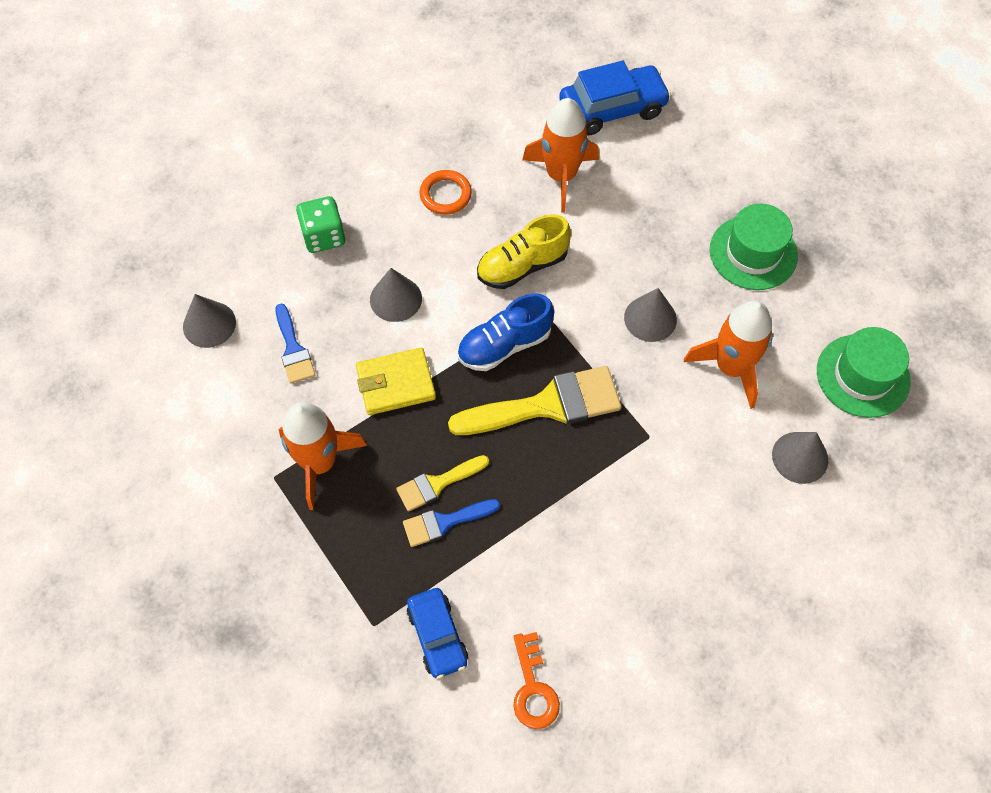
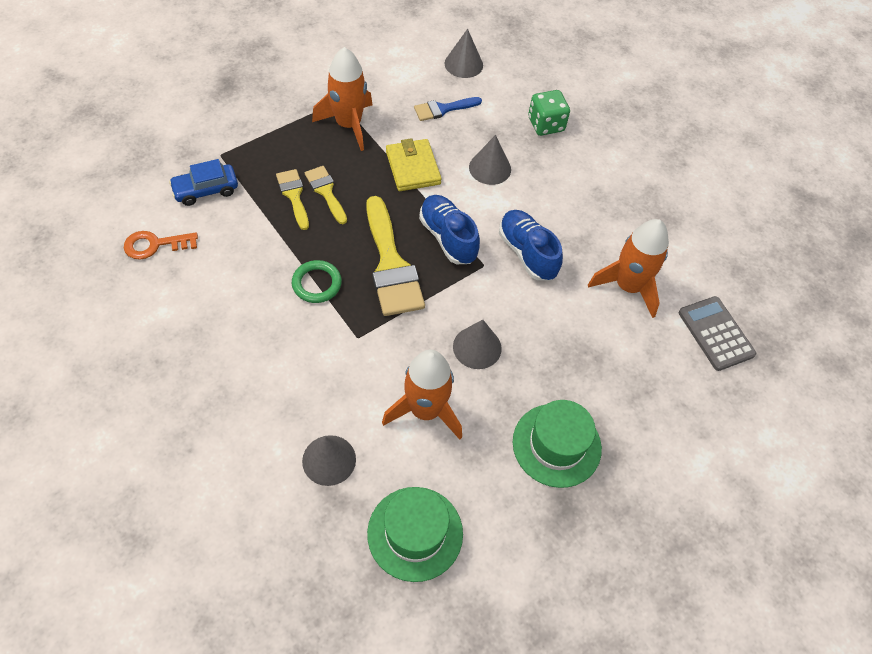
camera: 85 degrees right, 5 degrees down
(444, 522) = (294, 195): blue brush -> yellow brush
(445, 195) = (596, 201): orange ring -> none
(522, 266) = (527, 253): yellow shoe -> blue shoe
(580, 485) = (317, 284): none -> green ring
(612, 109) = (716, 333): blue car -> grey calculator

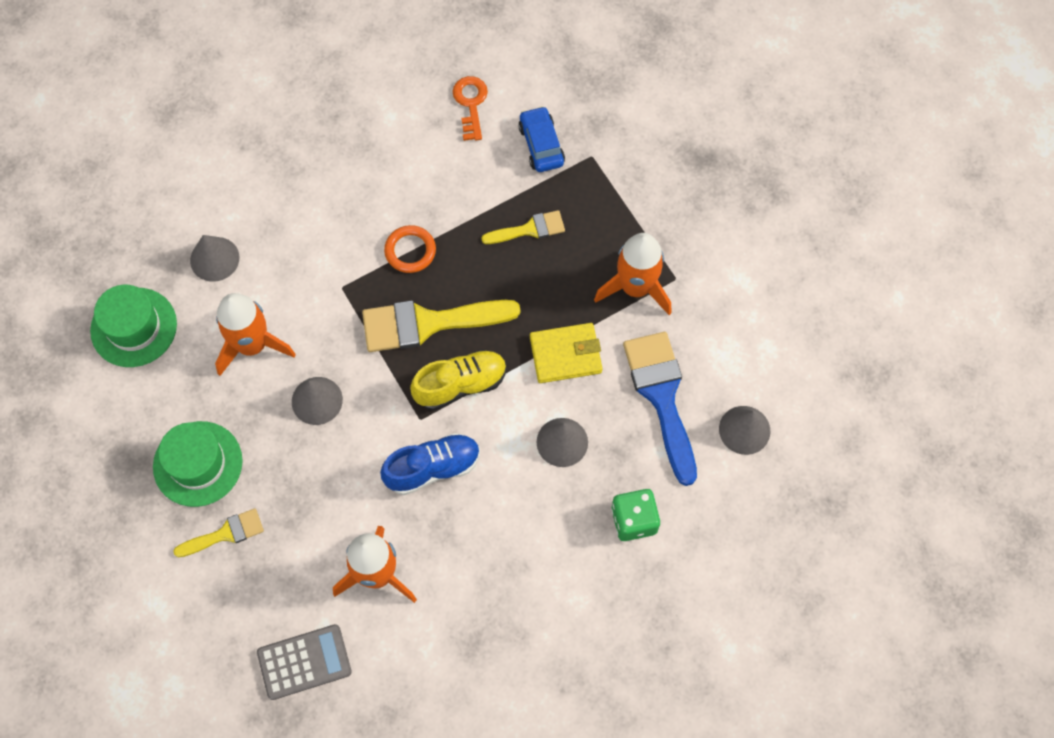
camera: 100 degrees right, 10 degrees up
(317, 284) = (410, 251): green ring -> orange ring
(326, 192) = (533, 261): yellow brush -> yellow brush (225, 533)
(443, 109) = (661, 397): blue brush -> blue brush, size x1.84
(448, 237) = (461, 385): blue shoe -> yellow shoe

